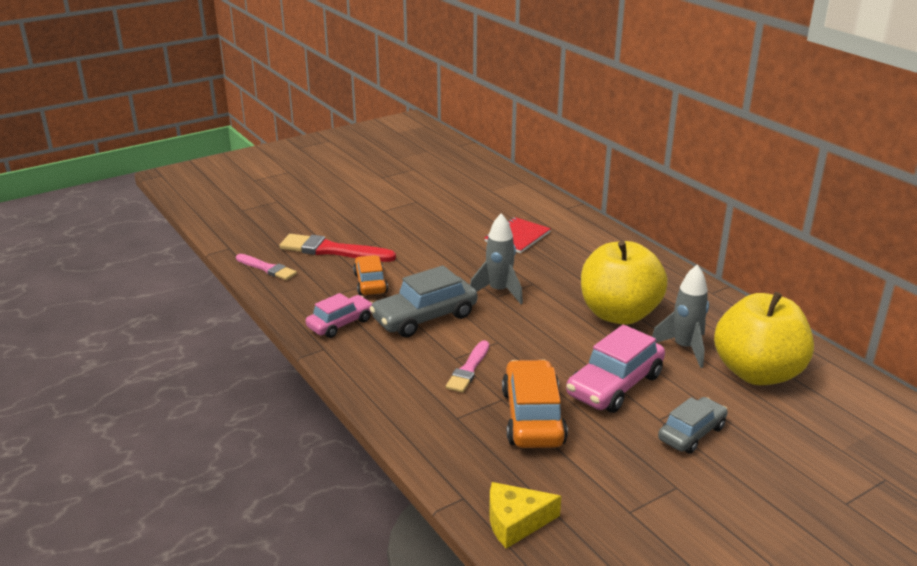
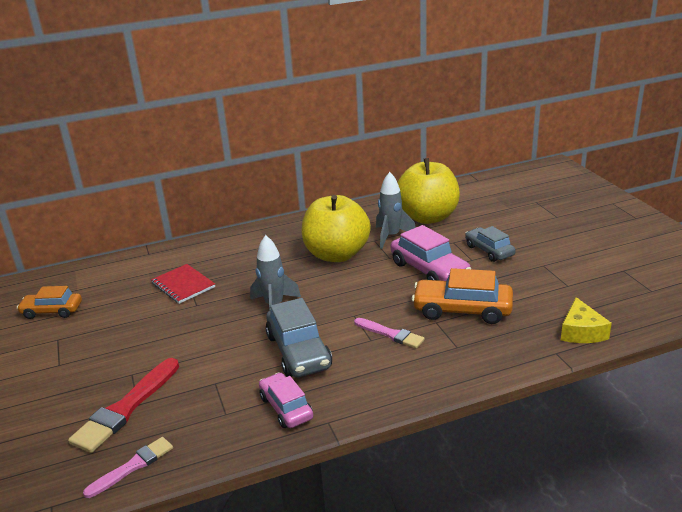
camera: 75 degrees left, 0 degrees up
(370, 283) = (216, 383): orange car -> orange car (52, 311)

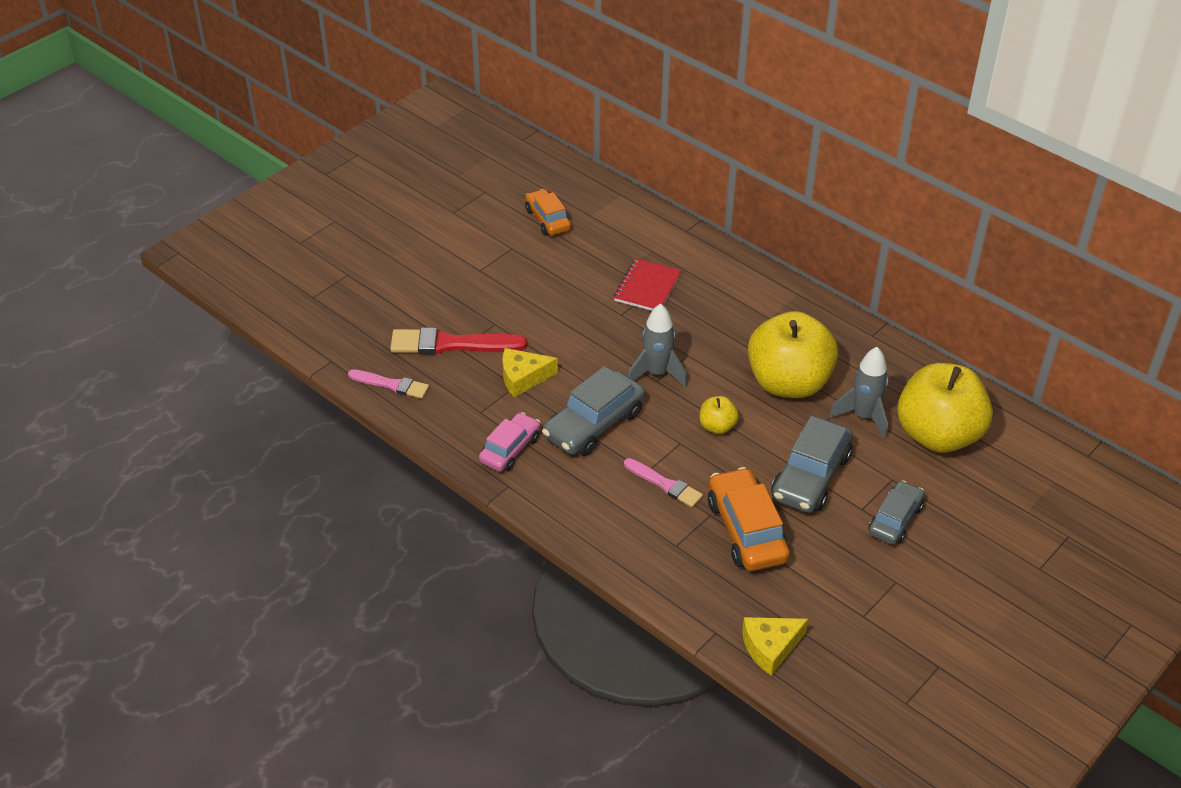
camera: 60 degrees right, 15 degrees up
(211, 375) = (523, 378): none -> yellow cheese
(352, 294) = (717, 426): none -> yellow apple
(390, 334) = (665, 484): pink brush -> pink brush turned 60 degrees counterclockwise
(429, 270) = (811, 476): pink car -> grey car

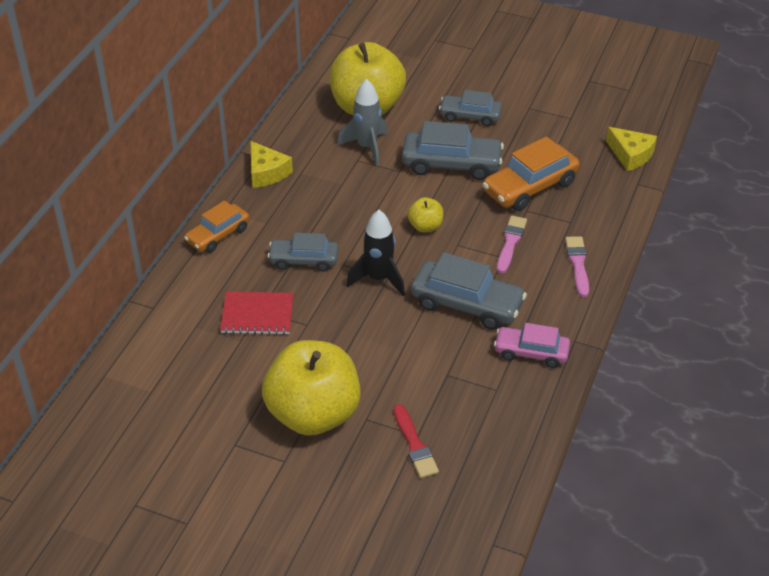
camera: 110 degrees left, 0 degrees up
(391, 385) = (499, 474): pink brush -> pink brush (578, 264)
(451, 344) = (414, 445): red brush -> red brush, size x0.61
(523, 378) = (433, 371): yellow cheese -> yellow cheese (266, 172)
(547, 219) = (171, 427): orange car -> orange car (218, 235)
(657, 373) = (378, 279): grey rocket -> black rocket
(704, 330) = (303, 260): none -> grey car
(788, 383) = (348, 195): yellow apple -> yellow apple (313, 414)

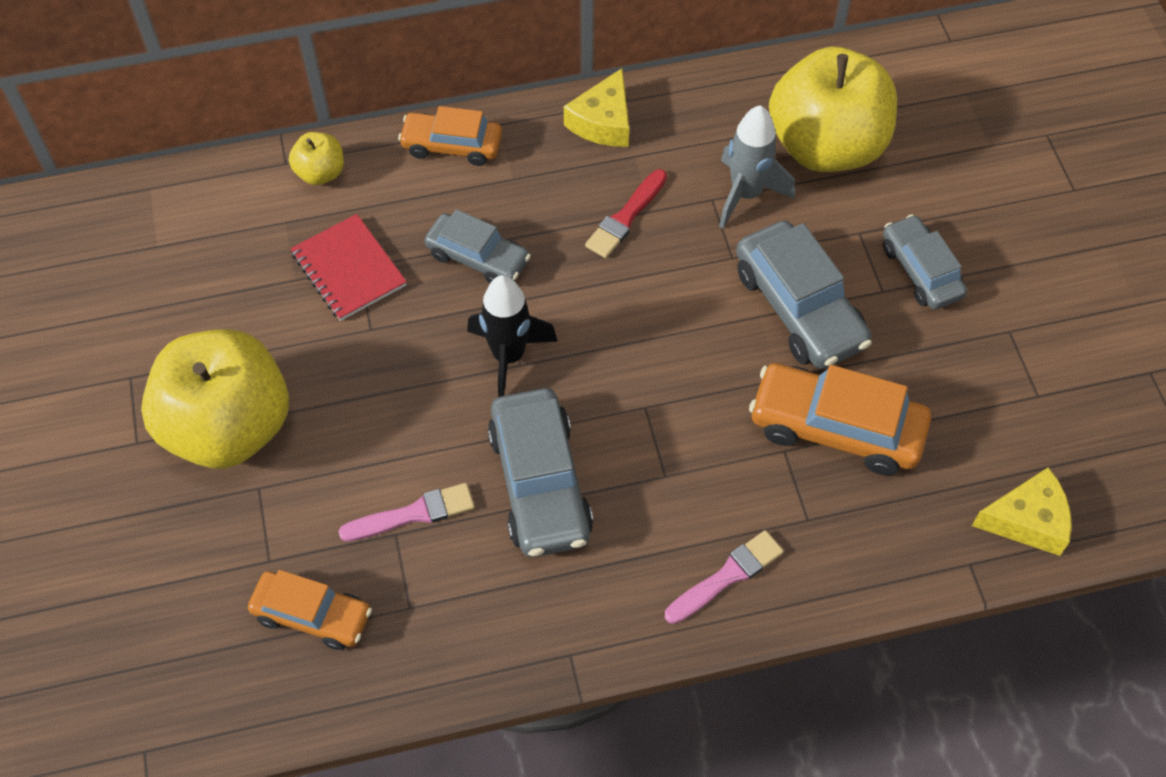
camera: 55 degrees right, 15 degrees up
(303, 260) = (478, 257): grey car -> grey car turned 150 degrees clockwise
(414, 445) = (251, 567): red brush -> red brush (625, 217)
(425, 226) = (649, 350): yellow apple -> yellow apple (320, 173)
(468, 431) = (312, 615): none -> orange car
(510, 242) = (701, 468): pink brush -> pink brush (413, 514)
(531, 352) = (507, 612): pink car -> none
(630, 155) = (1027, 520): yellow cheese -> yellow cheese turned 105 degrees counterclockwise

